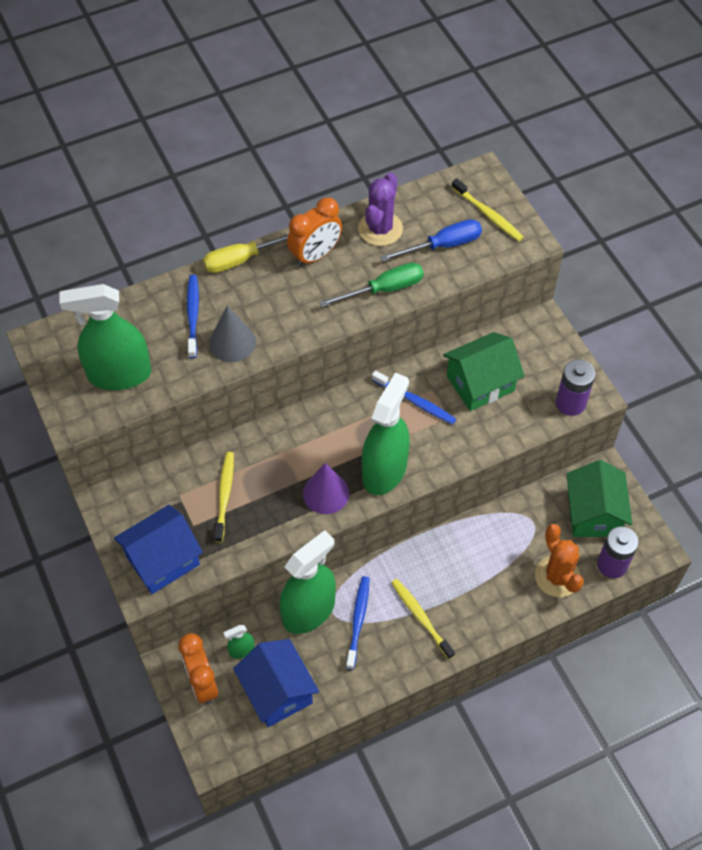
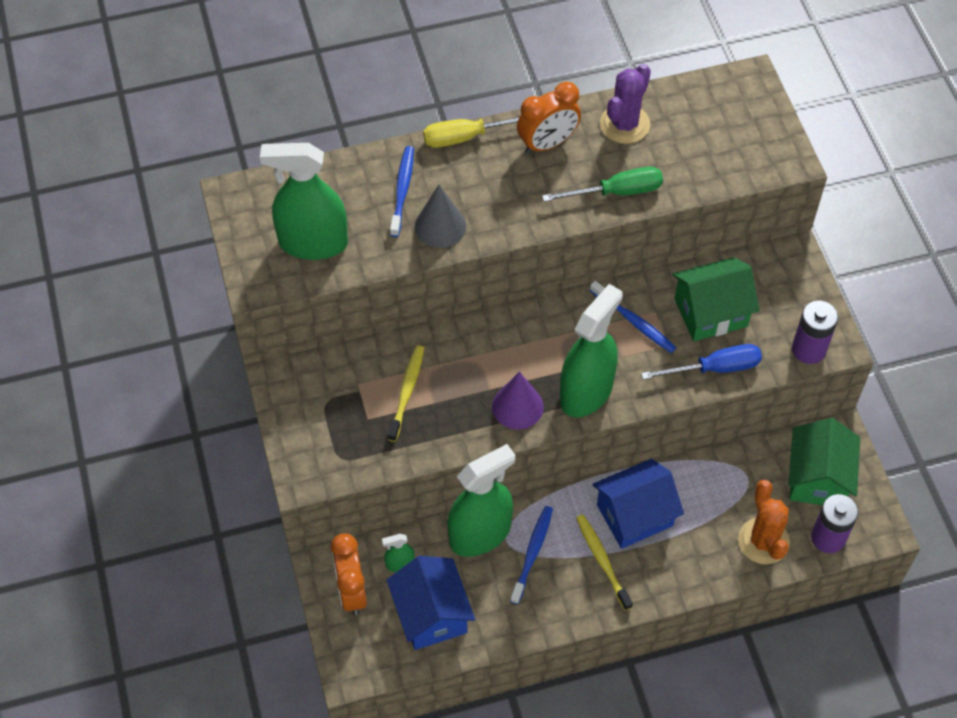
camera: 10 degrees right, 0 degrees up
(163, 560) = (329, 451): blue house -> blue house (634, 515)
(443, 245) = (691, 152): blue screwdriver -> blue screwdriver (715, 368)
(488, 215) = (749, 125): yellow toothbrush -> none

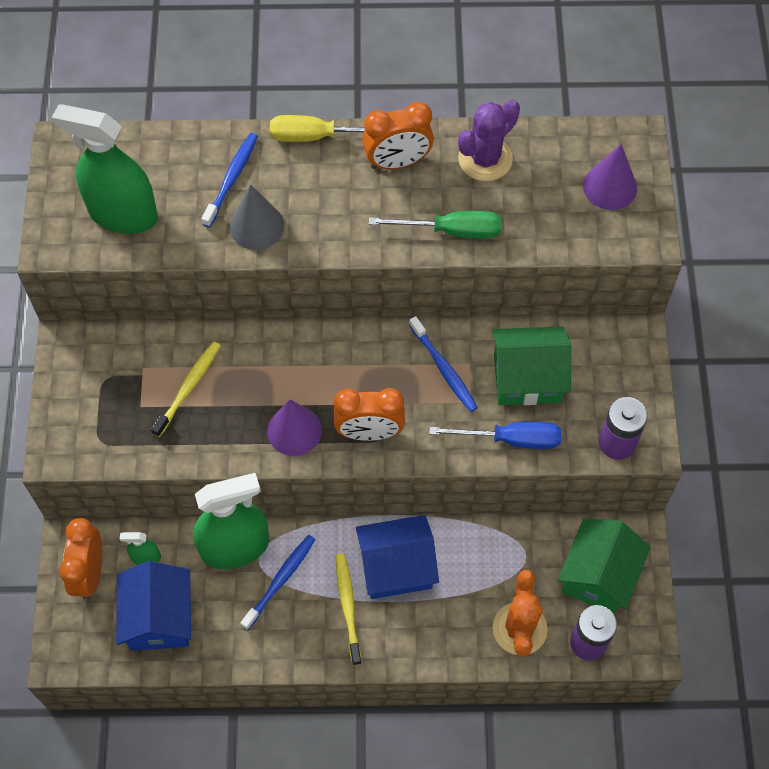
camera: 15 degrees right, 5 degrees up
(586, 392) = (369, 432): green spray bottle -> orange clock
(742, 124) = (610, 187): none -> purple cone

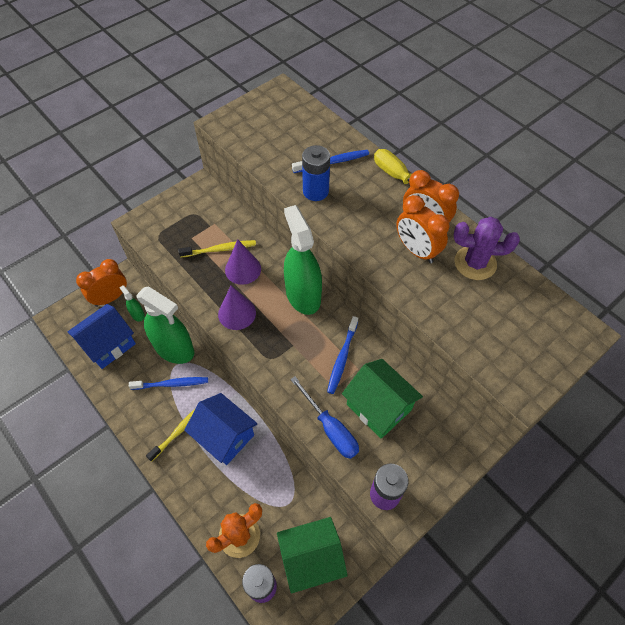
camera: 50 degrees right, 5 degrees down
(123, 214) = (265, 136): green spray bottle -> green spray bottle (303, 295)
(256, 226) = (315, 191): grey cone -> blue battery
(369, 432) = (268, 350): orange clock -> orange clock (416, 250)
(451, 231) = (409, 280): green screwdriver -> none
(610, 187) = (534, 342): purple cone -> purple cone (243, 269)

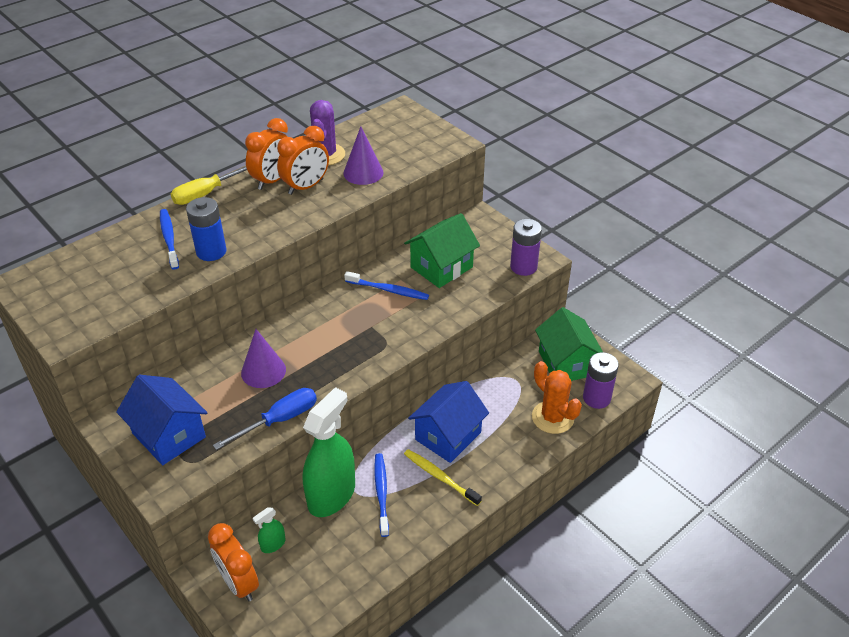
camera: 90 degrees left, 15 degrees down
(108, 344) = (318, 573): blue house -> blue house (169, 435)
(220, 249) = (228, 394): yellow toothbrush -> none
(237, 313) = (326, 373): purple cone -> purple cone (363, 172)
(303, 295) = (308, 319): green spray bottle -> none
(330, 428) = (464, 299): blue screwdriver -> blue screwdriver (279, 420)

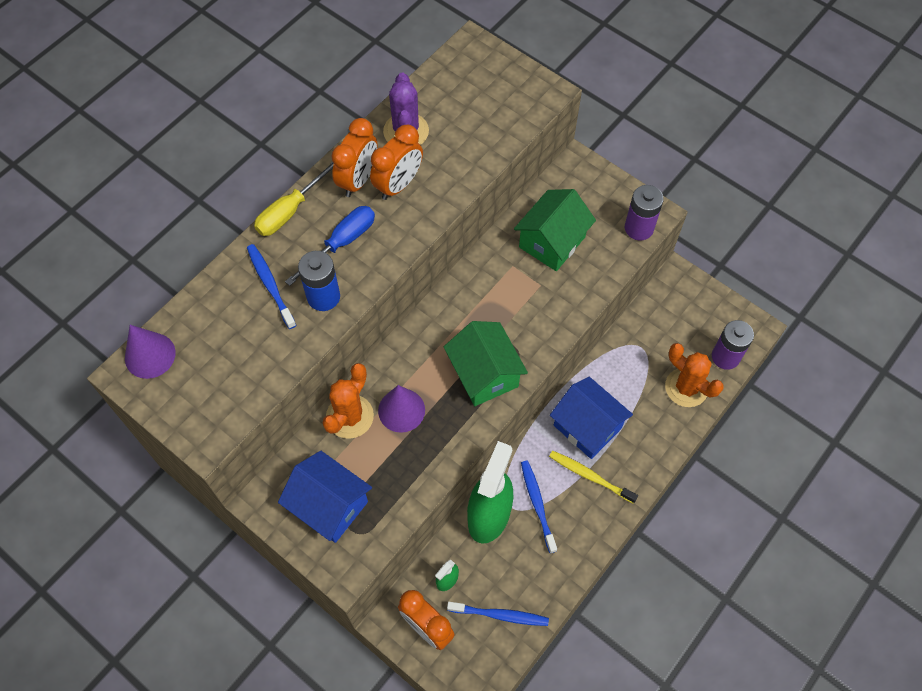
camera: 10 degrees left, 20 degrees up
(214, 369) = (349, 416): none -> orange cactus
(279, 420) = (436, 468): blue screwdriver -> blue screwdriver (341, 243)
(363, 172) = (456, 153): purple cone -> purple cone (150, 355)
(388, 290) = (503, 282): blue toothbrush -> blue toothbrush (500, 615)
(448, 436) = (587, 427): blue house -> blue house turned 75 degrees counterclockwise
(566, 363) = (687, 318): green house -> green house (484, 374)

